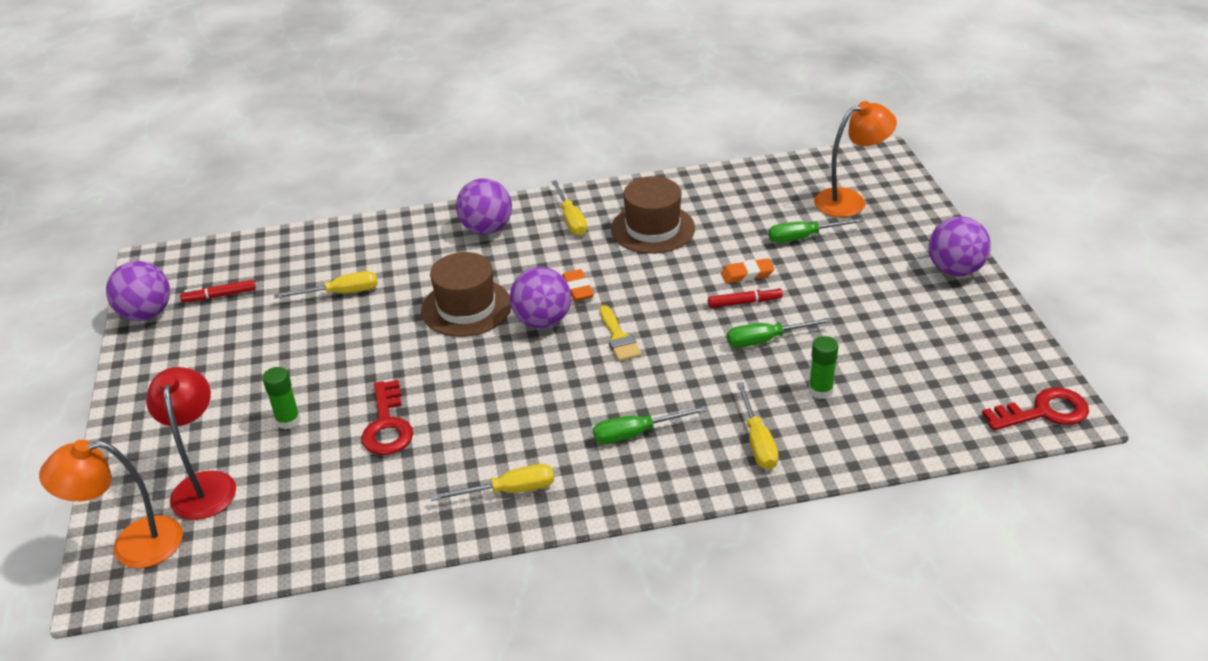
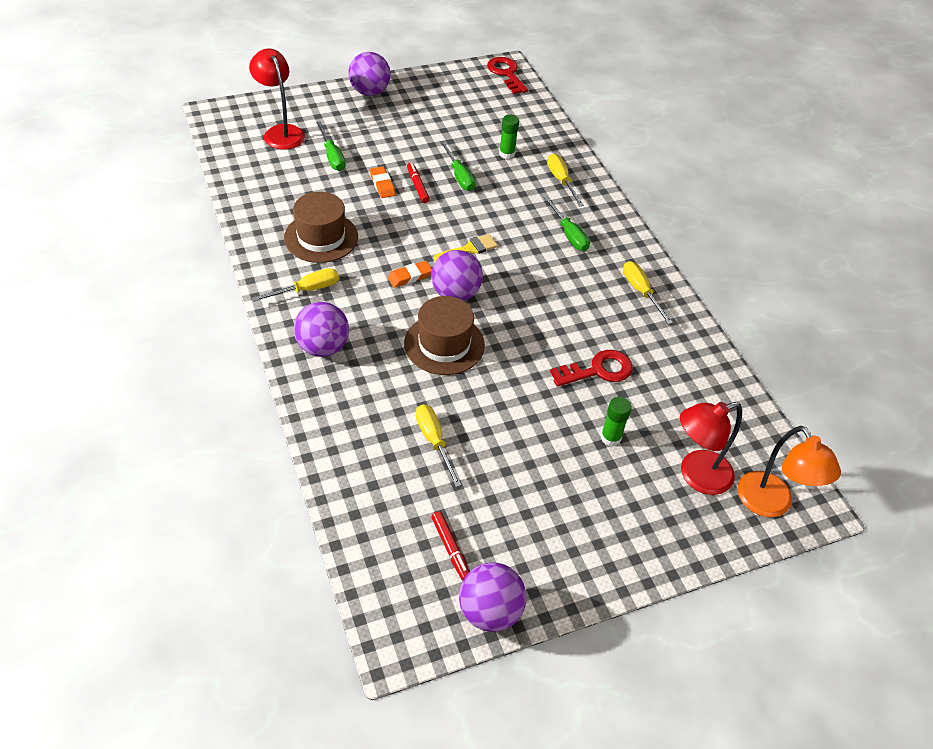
camera: 105 degrees left, 10 degrees up
(757, 441) = (561, 181): yellow screwdriver -> yellow screwdriver turned 90 degrees counterclockwise
(849, 200) = (281, 132): orange lamp -> red lamp

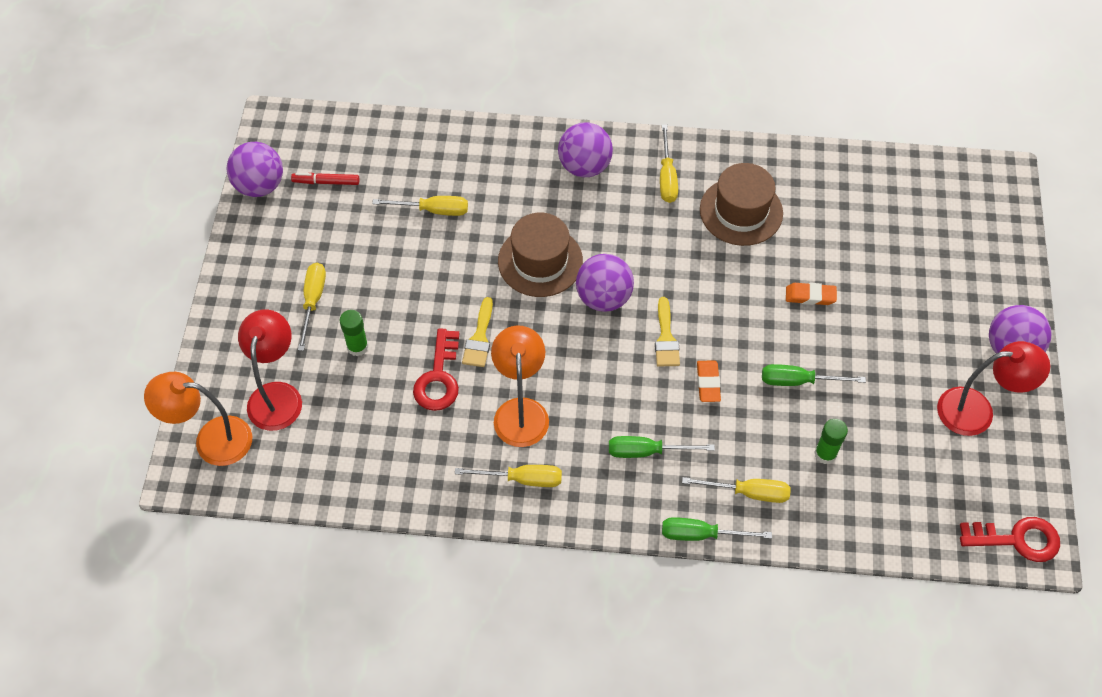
camera: 120 degrees right, 10 degrees up
(281, 132) = (946, 229): red lamp -> red lamp (977, 411)
(332, 156) = (881, 265): green screwdriver -> green screwdriver (701, 534)
(410, 276) = (647, 267): orange eraser -> orange eraser (708, 383)
(417, 186) = (795, 330): red marker -> none
(544, 357) = (479, 338): none -> yellow brush
(589, 310) = (520, 411): none -> orange lamp
(590, 493) = (313, 301): none -> yellow screwdriver

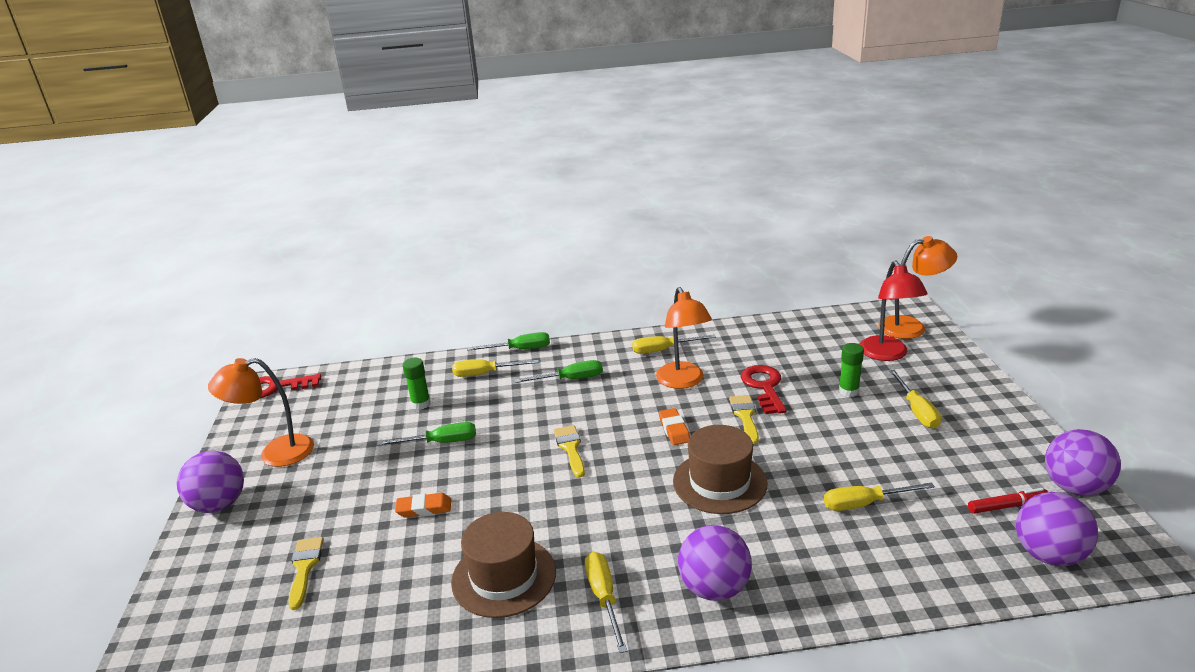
camera: 170 degrees right, 30 degrees down
(603, 298) = (641, 466): purple ball -> purple ball (1048, 555)
(708, 383) = (525, 426): orange eraser -> orange eraser (674, 430)
(906, 257) = (304, 567): none -> yellow brush
(977, 411) = (275, 453): red lamp -> orange lamp

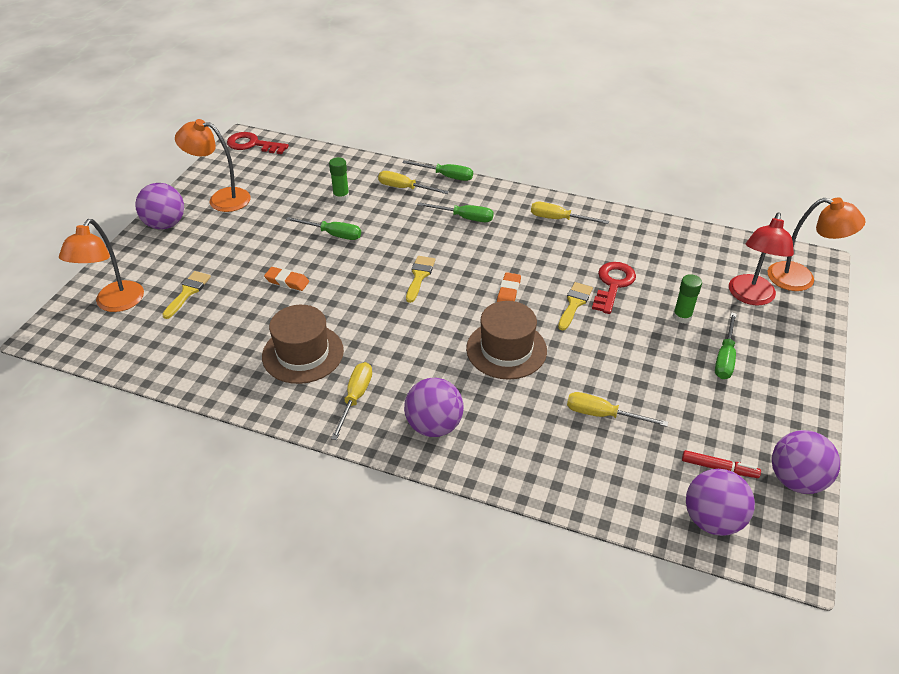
camera: 25 degrees right, 15 degrees up
(683, 381) = (551, 254): orange lamp -> orange lamp (115, 304)
(916, 411) = (725, 358): yellow screwdriver -> green screwdriver

